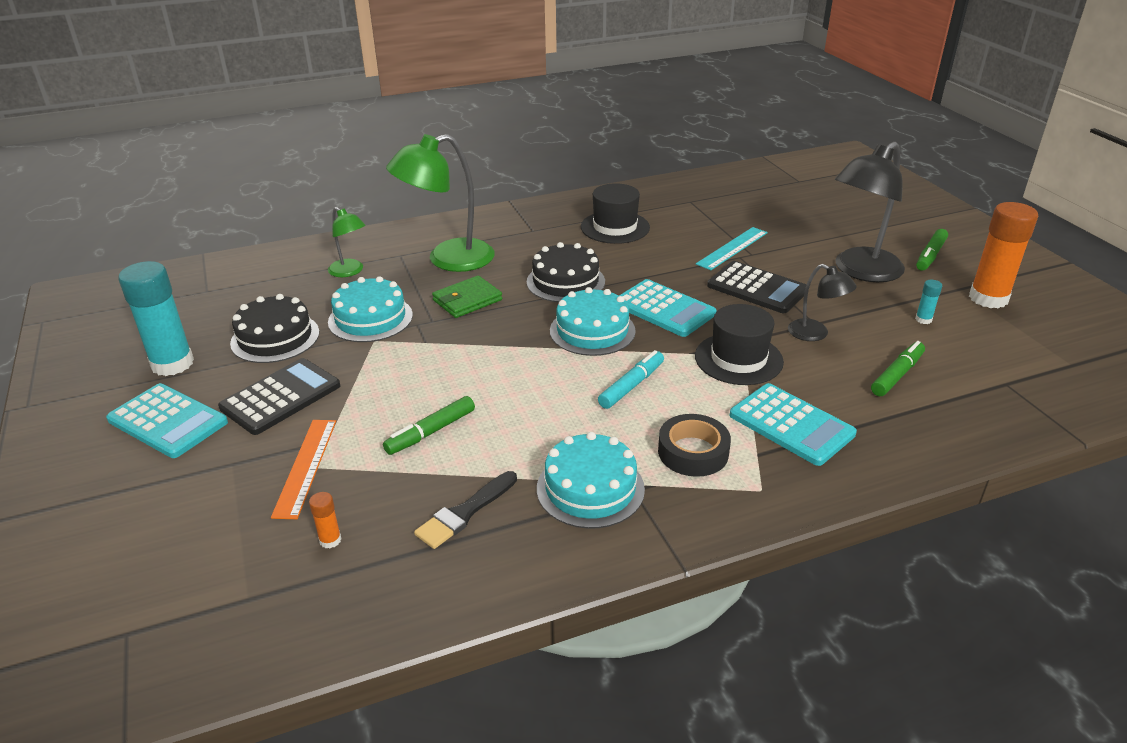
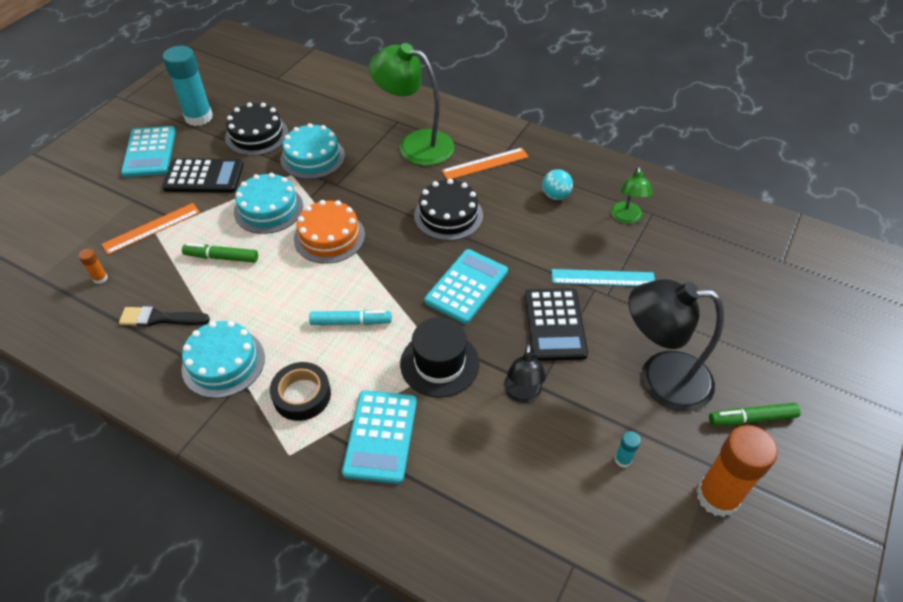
camera: 50 degrees right, 15 degrees up
(350, 271) = (355, 115): green lamp -> green lamp (626, 218)
(467, 300) = (375, 184): green wallet -> none
(500, 353) = (329, 237): none -> orange cake
(528, 239) = (485, 164): none -> orange ruler
(592, 331) = (399, 265): turquoise cake -> turquoise cake (268, 209)
(615, 227) = (555, 196): black hat -> turquoise ball
(664, 309) = (466, 286): turquoise calculator -> turquoise calculator turned 150 degrees counterclockwise
(897, 375) = (512, 476): green marker -> none

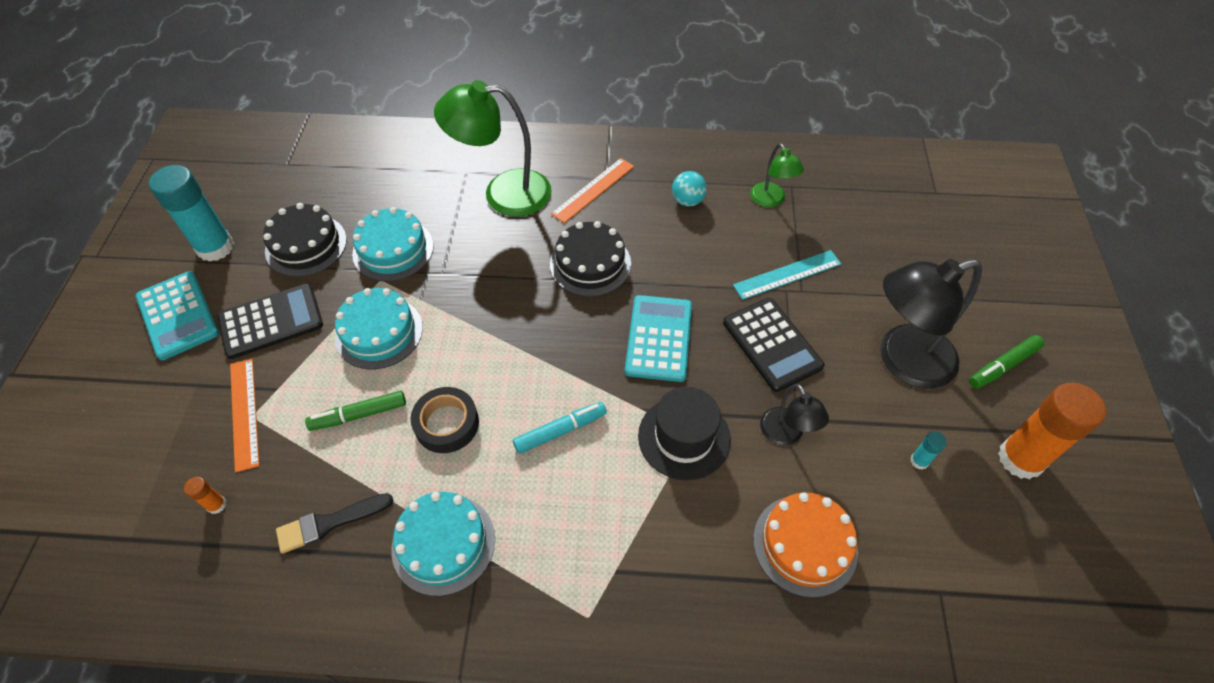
camera: 25 degrees left, 5 degrees up
(152, 228) = (244, 413): orange ruler -> orange ruler turned 45 degrees counterclockwise
(302, 395) = (559, 541): black tape -> black tape (447, 424)
(329, 237) = (473, 339): orange cake -> orange cake (805, 544)
(381, 436) = (673, 548): turquoise calculator -> none

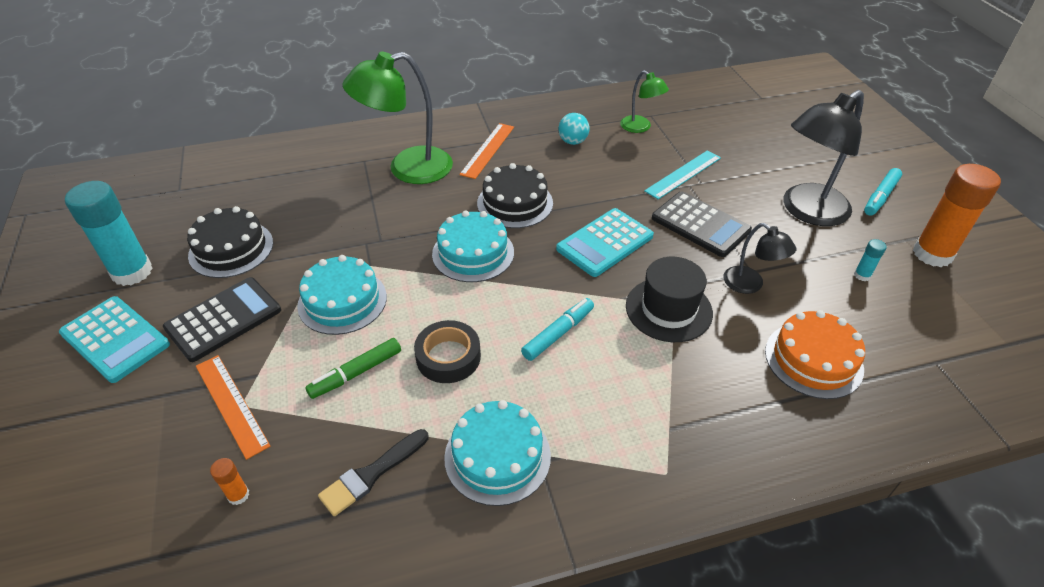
camera: 20 degrees left, 10 degrees down
(393, 250) = (323, 233): turquoise cake -> turquoise cake (473, 253)
(658, 338) = (605, 243): turquoise calculator -> turquoise calculator turned 120 degrees counterclockwise
(1003, 366) = (880, 197): green marker -> turquoise marker

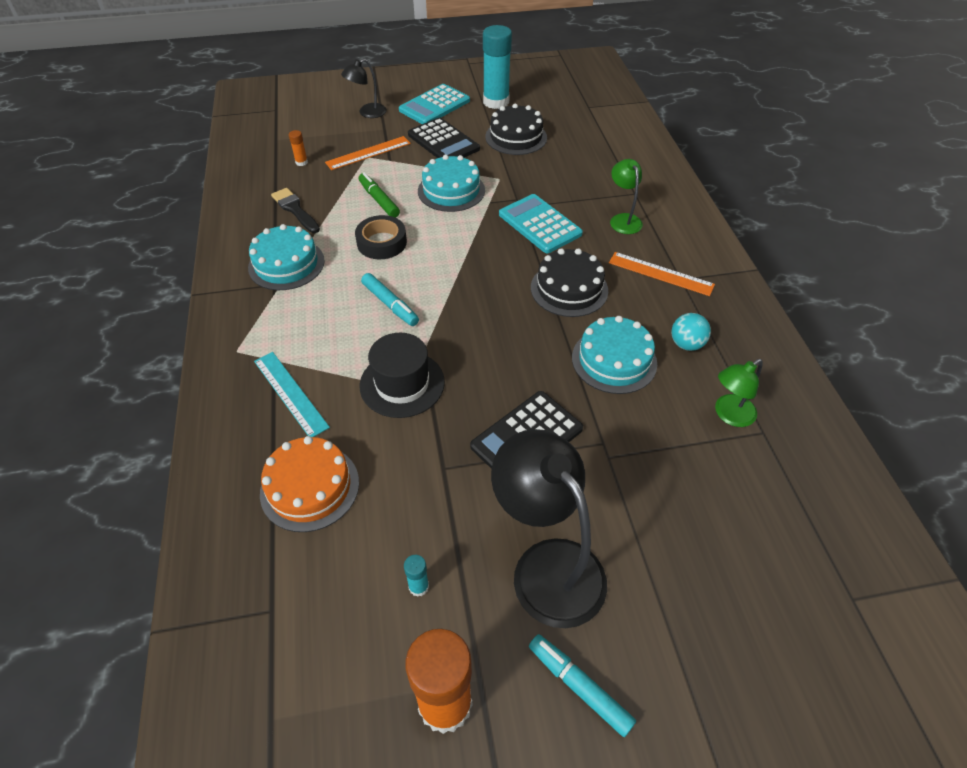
camera: 95 degrees right, 5 degrees up
(407, 169) = (623, 219): green lamp -> green lamp, size x0.53
(473, 253) = (498, 258): turquoise cake -> turquoise cake (614, 360)
(605, 243) = (503, 349): turquoise calculator -> turquoise calculator (539, 224)
(683, 174) = (625, 441): turquoise ruler -> turquoise ruler (290, 393)
(750, 285) = (423, 461): black lamp -> black lamp (367, 113)

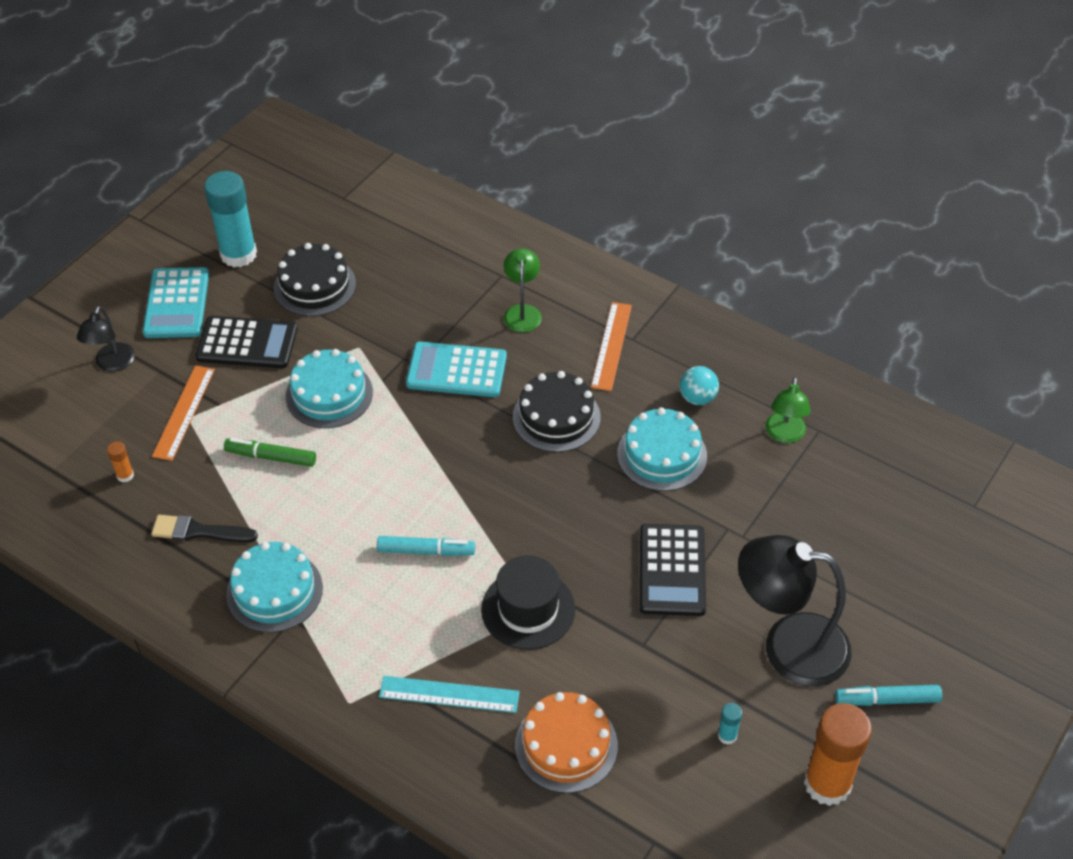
camera: 45 degrees left, 0 degrees up
(382, 242) = (336, 499): black tape -> none
(623, 219) = (522, 312): green lamp -> green lamp turned 60 degrees clockwise
(660, 273) = (611, 346): orange ruler -> orange ruler turned 60 degrees counterclockwise

